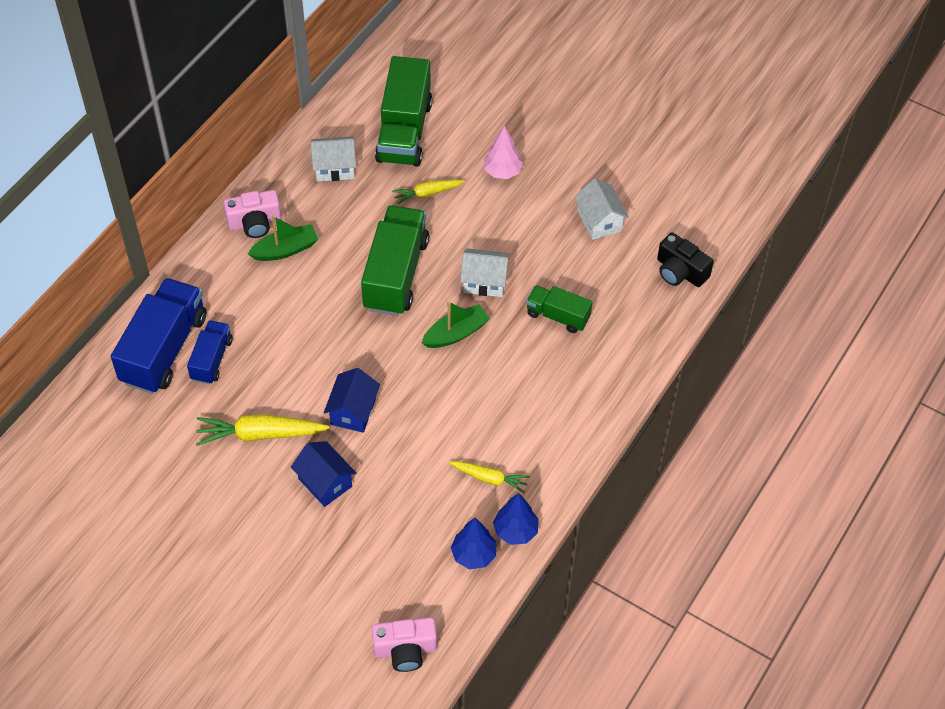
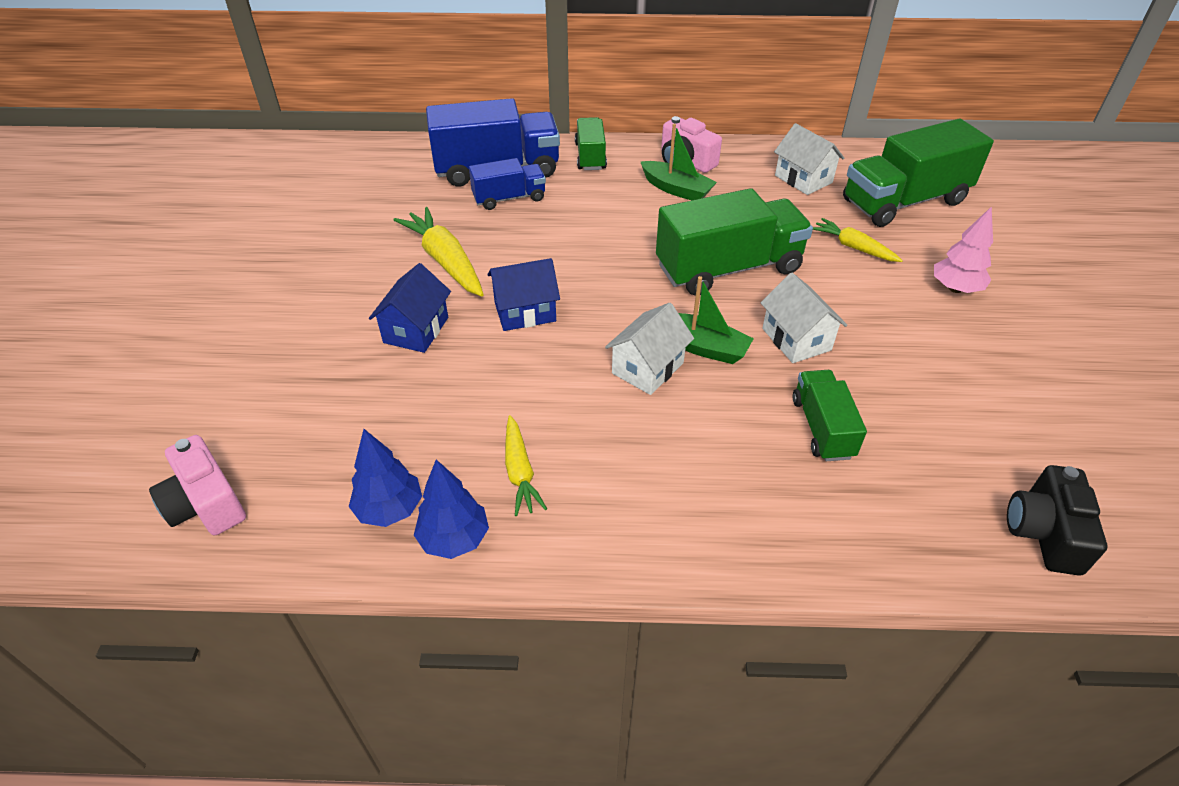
camera: 60 degrees right, 10 degrees down
(197, 279) = (590, 156): none -> green truck
(599, 221) = (1005, 403): white house -> white house (647, 368)

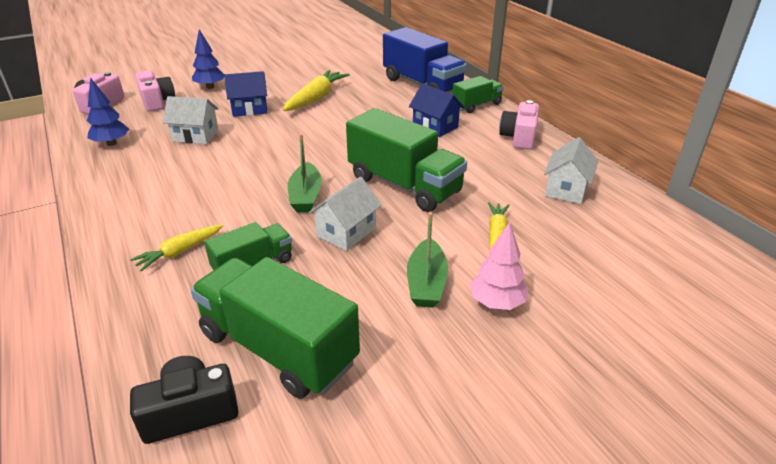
camera: 60 degrees right, 10 degrees down
(277, 425) = (157, 101): none -> pink camera
(454, 539) = (97, 165): blue tree -> blue tree (210, 87)
(509, 198) = (396, 96): blue truck -> none
(520, 472) = (153, 168): yellow carrot -> yellow carrot (179, 252)
(525, 312) = (290, 131): blue house -> blue house (435, 126)
(647, 368) = (268, 182): white house -> white house (195, 136)
(676, 189) = (478, 143): green boat -> green boat (426, 283)
(904, 202) = (604, 248): green truck -> green truck (278, 348)

